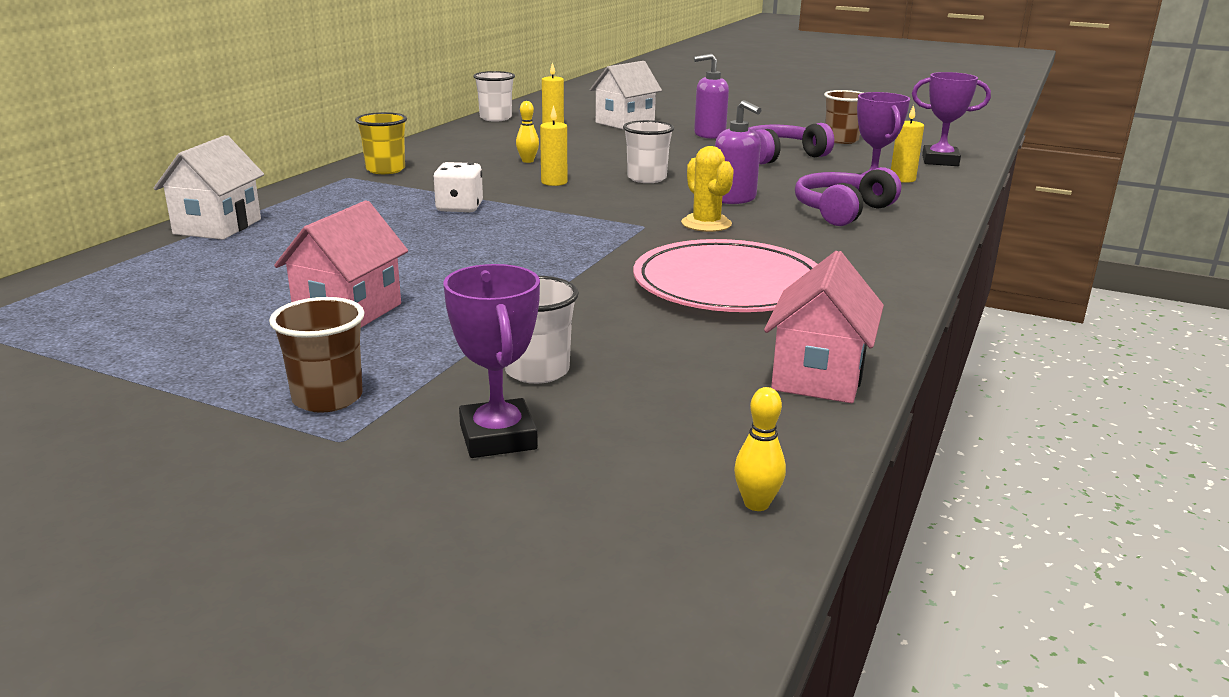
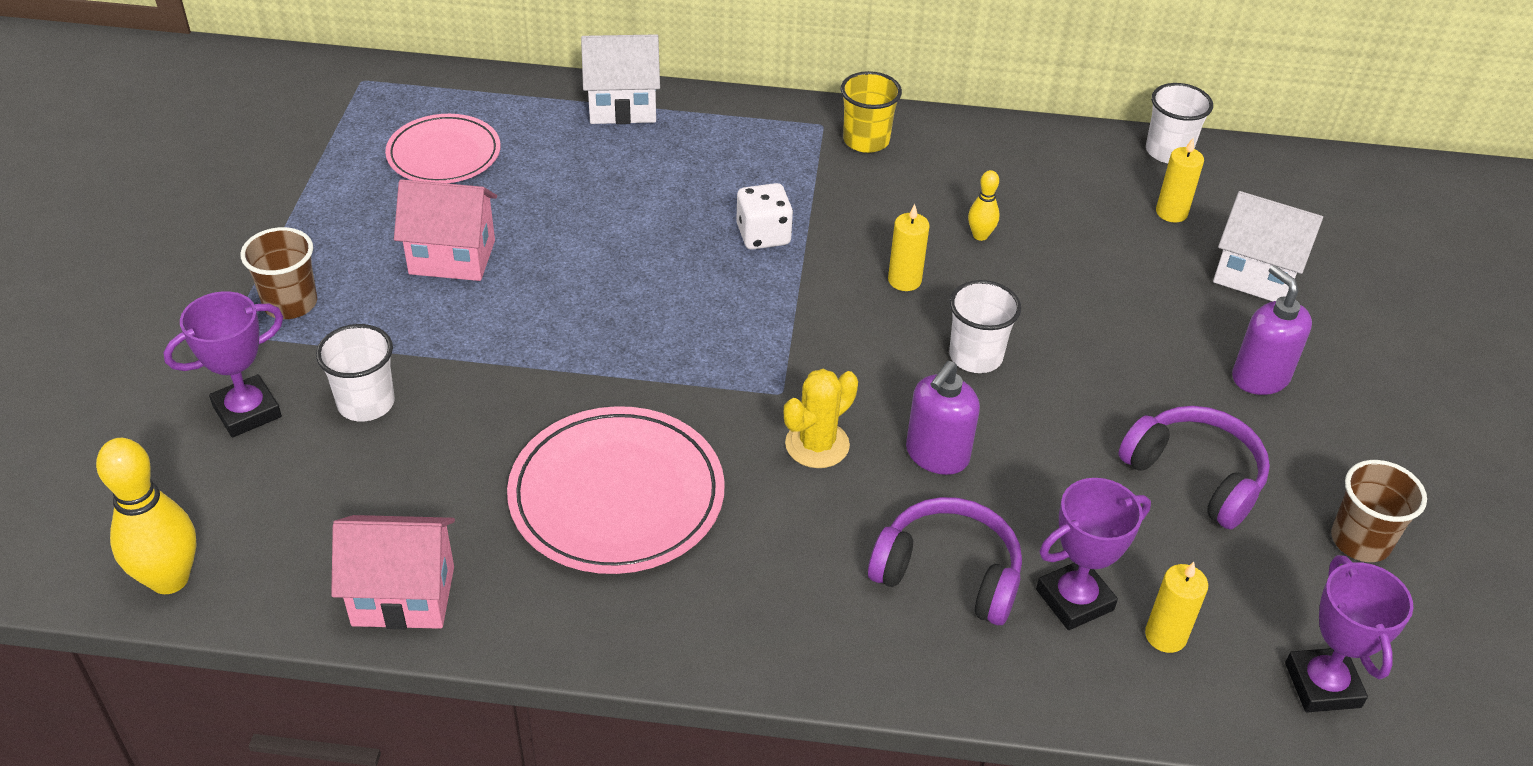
camera: 70 degrees right, 20 degrees up
(170, 299) = (444, 154): none -> pink plate
(756, 504) = (169, 579): yellow bowling pin -> yellow bowling pin, size x1.98

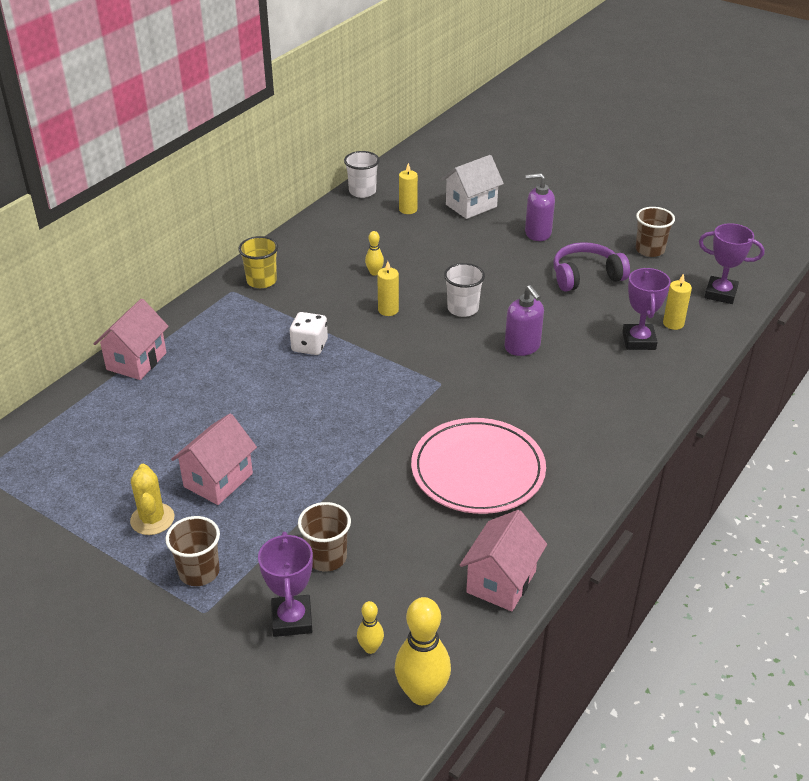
camera: 60 degrees left, 5 degrees down
(228, 501) = (370, 648): none -> yellow bowling pin
(366, 403) = (326, 557): white cup -> brown cup
(444, 154) = (107, 455): pink plate -> none
(622, 107) = (136, 361): white house -> pink house
(817, 445) = (488, 384): yellow cactus -> yellow cactus (152, 519)
(948, 574) = (601, 372): purple headphones -> none

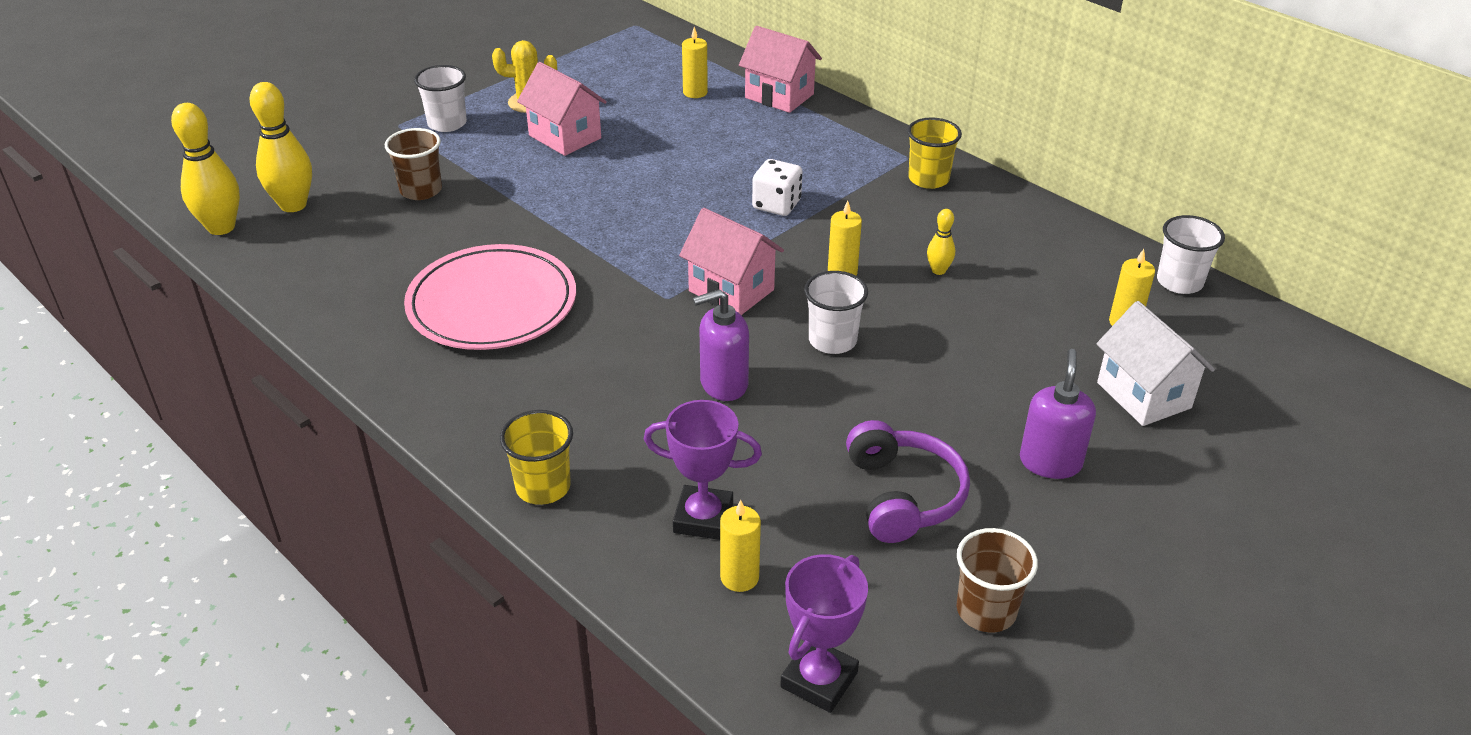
camera: 100 degrees right, 0 degrees up
(130, 411) = (695, 92): none -> yellow candle
(199, 572) = (447, 123): brown cup -> white cup
(292, 619) = (357, 166): purple trophy -> none
(370, 648) = (293, 205): yellow bowling pin -> yellow bowling pin, size x1.98
(501, 582) = (315, 294): pink house -> pink house (731, 290)
(648, 405) = (543, 487): none -> yellow cup

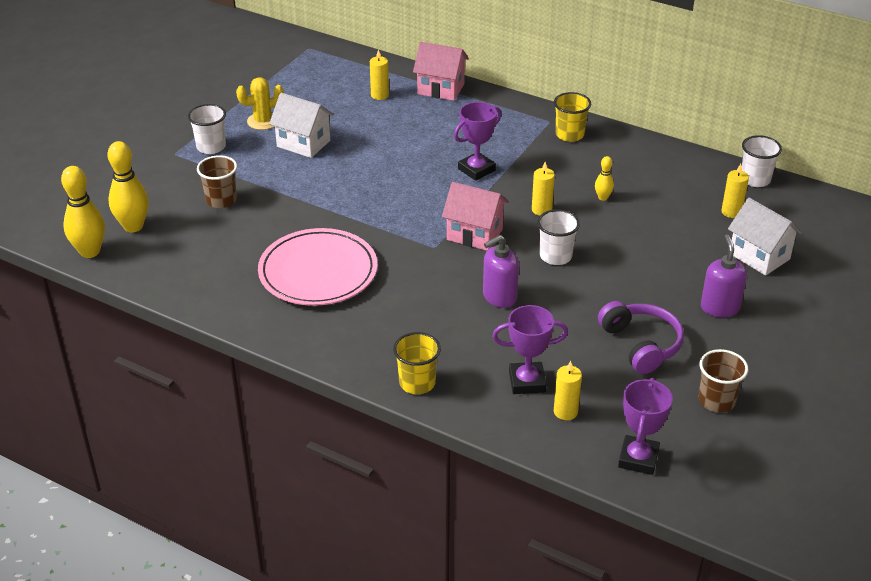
camera: 15 degrees left, 0 degrees up
(565, 137) = (303, 143): pink house -> white house
(776, 205) = (476, 170): white dice -> purple trophy

